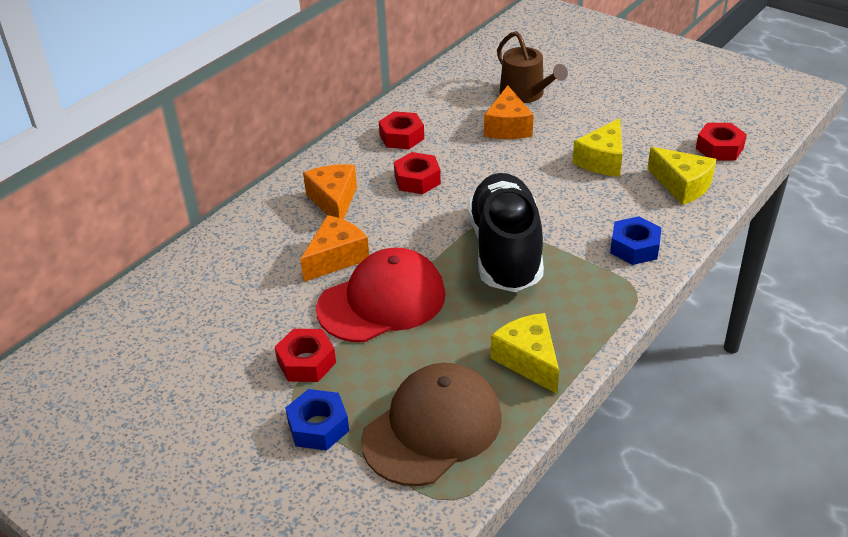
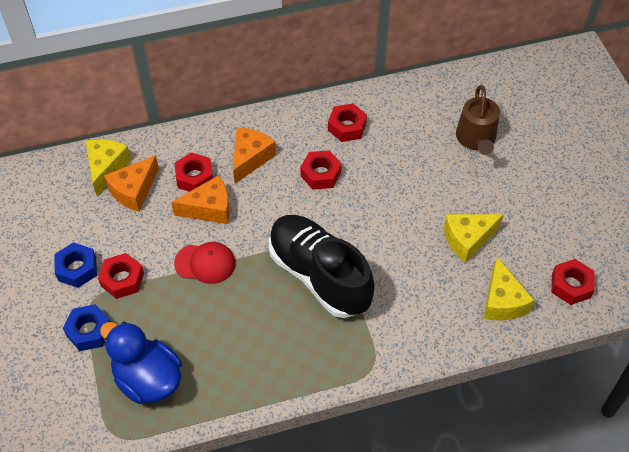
camera: 35 degrees right, 15 degrees up
(292, 242) = (194, 177): none -> red nut
(382, 301) = (205, 263): red cap -> red cap, size x0.59
(432, 428) = (148, 379): brown cap -> blue duck
(505, 251) = (319, 275): black shoe -> black shoe turned 75 degrees counterclockwise
(507, 127) = (430, 163): orange cheese -> orange cheese (134, 190)
(528, 360) = (248, 372): yellow cheese -> yellow cheese (106, 168)
(634, 247) = (409, 332): blue nut -> blue nut (77, 269)

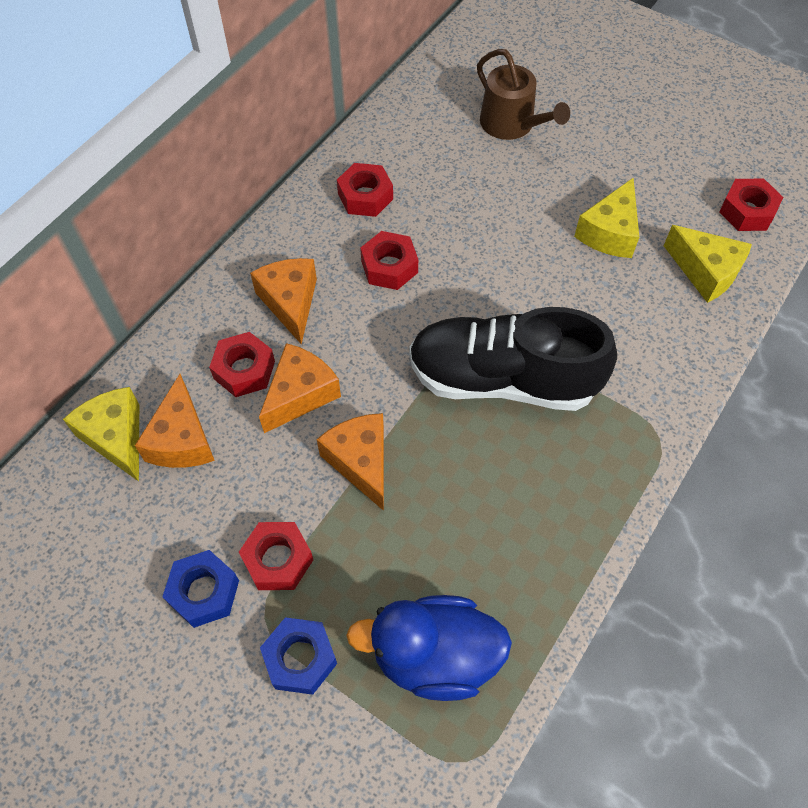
camera: 40 degrees left, 5 degrees up
(205, 263) = (361, 462): red cap -> orange cheese

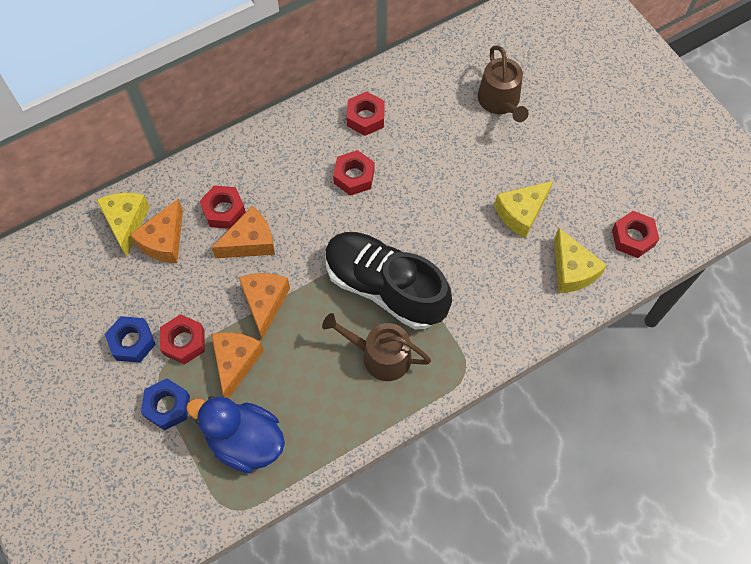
camera: 25 degrees right, 5 degrees up
(290, 303) = (276, 176): orange cheese -> orange cheese (236, 362)
(546, 464) = (380, 356): none -> brown watering can

